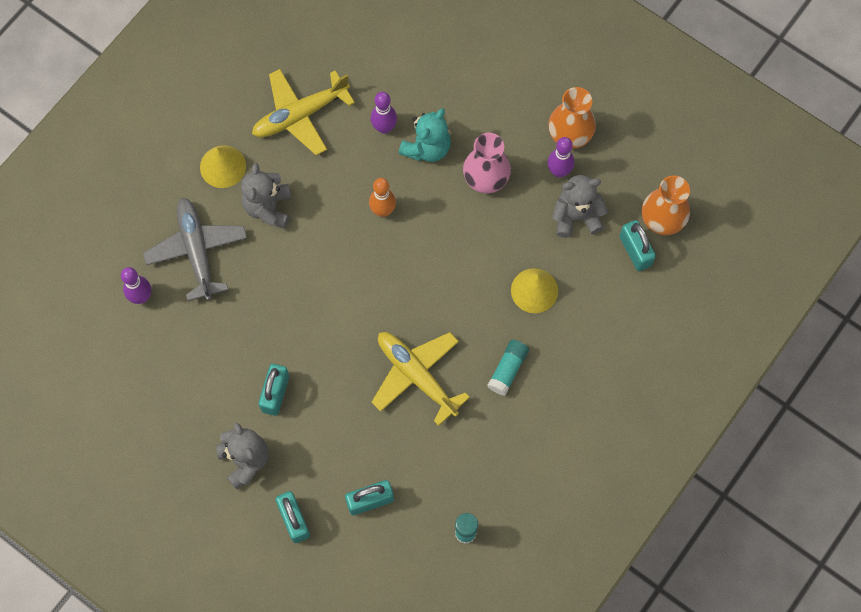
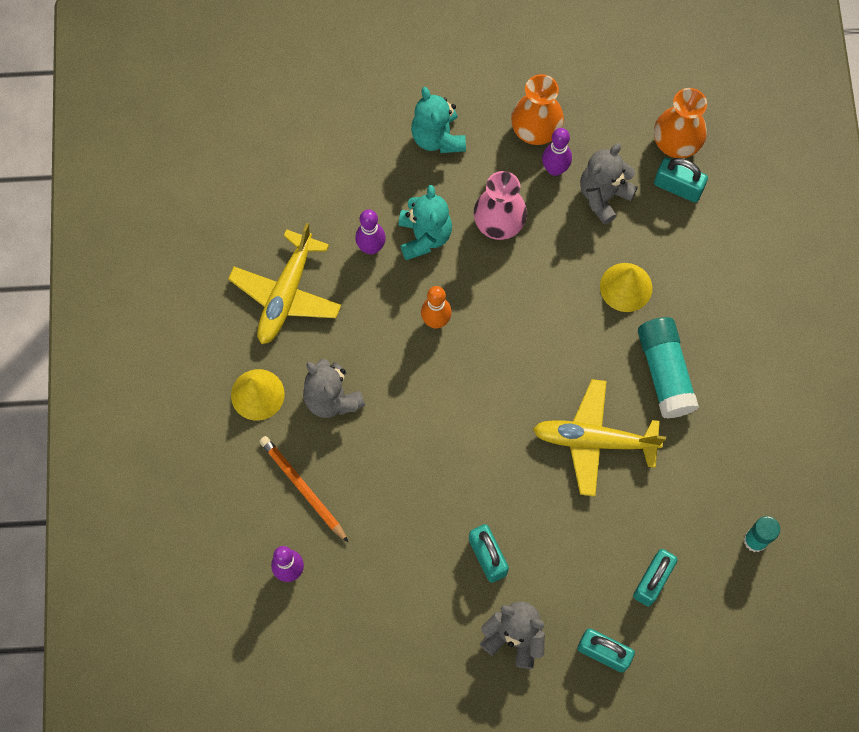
camera: 40 degrees left, 0 degrees up
(197, 251) = (302, 488): grey plane -> orange pencil
(497, 88) = (438, 137): none -> turquoise teddy bear
(507, 369) = (665, 372): turquoise glue stick -> turquoise glue stick, size x1.59

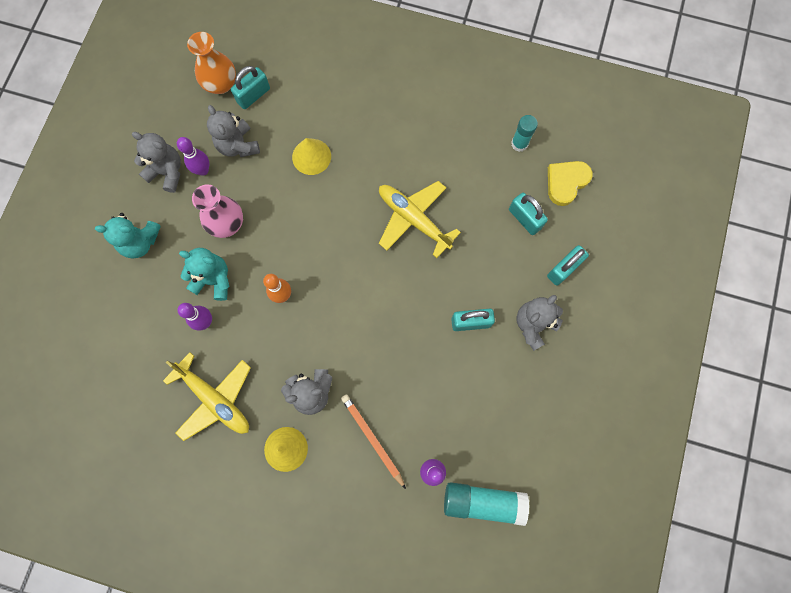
camera: 70 degrees left, 5 degrees up
(302, 488) = (372, 439): orange pencil -> orange pencil turned 75 degrees clockwise
(535, 130) = (167, 172): orange vase -> grey teddy bear
(594, 440) = (413, 219): yellow plane -> yellow plane turned 105 degrees clockwise
(665, 372) = (383, 155): turquoise glue stick -> turquoise glue stick (483, 502)
(726, 619) = (566, 182): none -> yellow heart

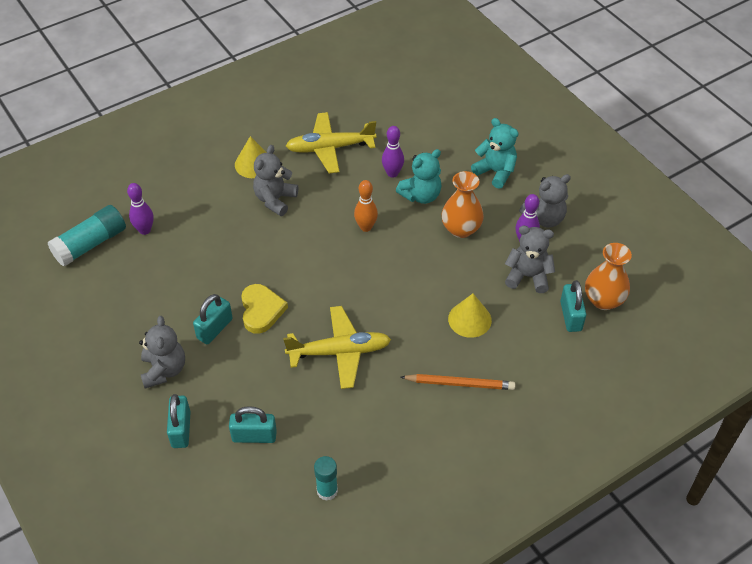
camera: 130 degrees right, 25 degrees down
(140, 242) = (495, 172): turquoise teddy bear -> turquoise teddy bear turned 90 degrees clockwise
(227, 223) = (461, 229): pink vase -> orange vase
(372, 439) = (204, 212): orange pencil -> orange pencil (460, 383)
(566, 182) = (251, 499): yellow heart -> yellow heart (261, 310)

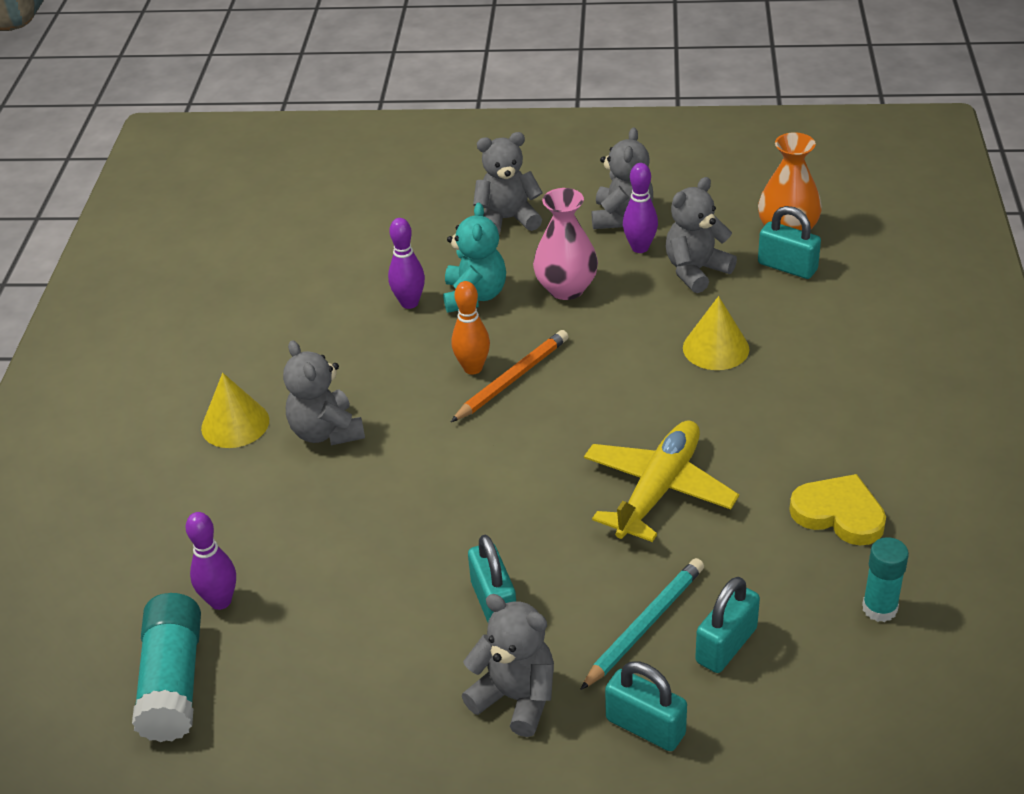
camera: 50 degrees left, 10 degrees down
(243, 395) = (645, 625): none -> turquoise pencil
(261, 310) = (510, 536): yellow heart -> yellow heart (839, 514)
(330, 148) = (298, 338): yellow plane -> none
(460, 383) = (808, 403): orange pencil -> orange pencil (512, 379)
(461, 229) = (566, 289): orange vase -> pink vase
(495, 172) = (507, 219): turquoise teddy bear -> grey teddy bear

